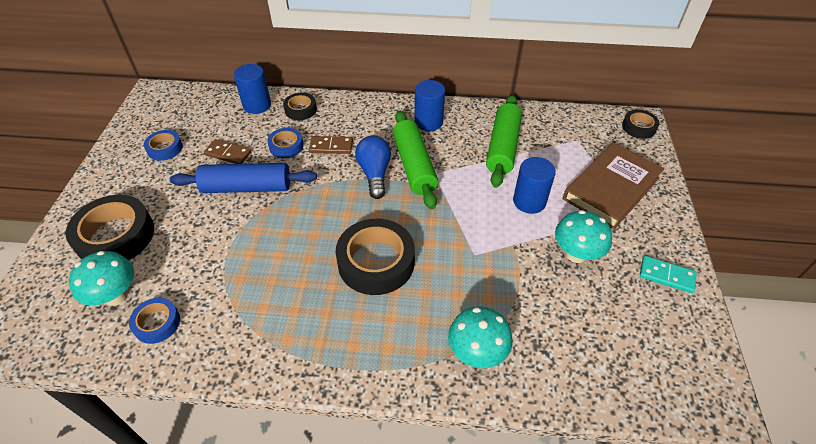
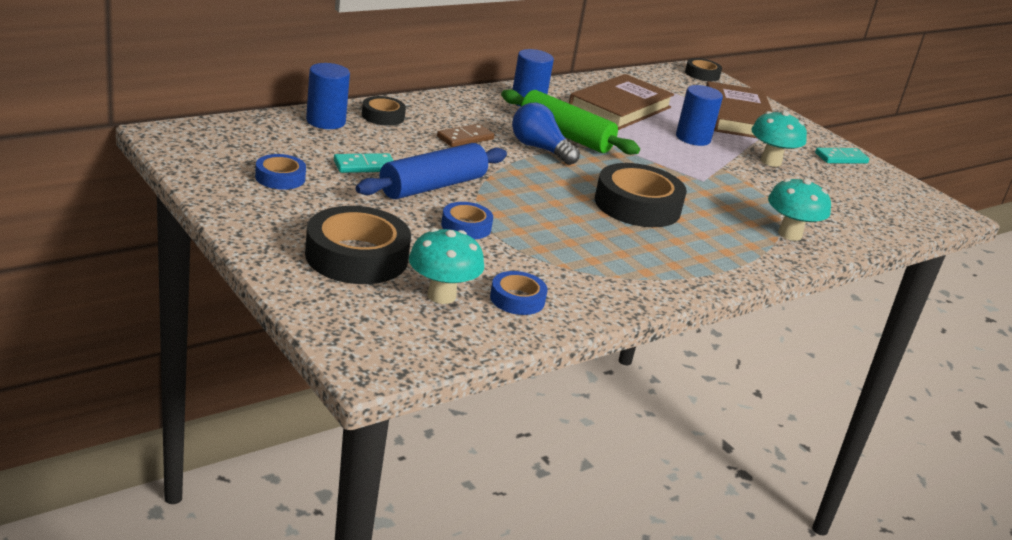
camera: 45 degrees left, 20 degrees down
(228, 153) = (364, 166): brown domino -> turquoise domino
(286, 146) = (418, 147): blue tape -> blue tape (466, 226)
(503, 147) = (620, 107): green rolling pin -> brown book

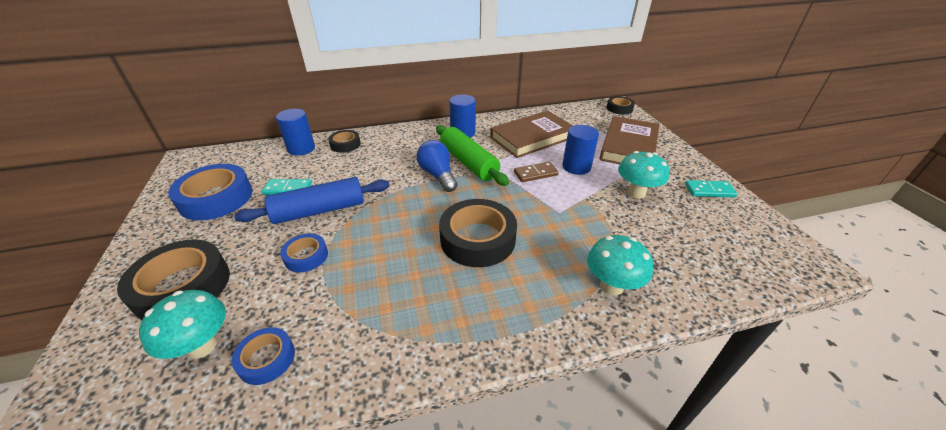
camera: 25 degrees right, 10 degrees up
(280, 178) = (216, 198): blue tape -> blue tape, size x1.88
(465, 138) = (387, 164): brown domino -> brown domino (535, 173)

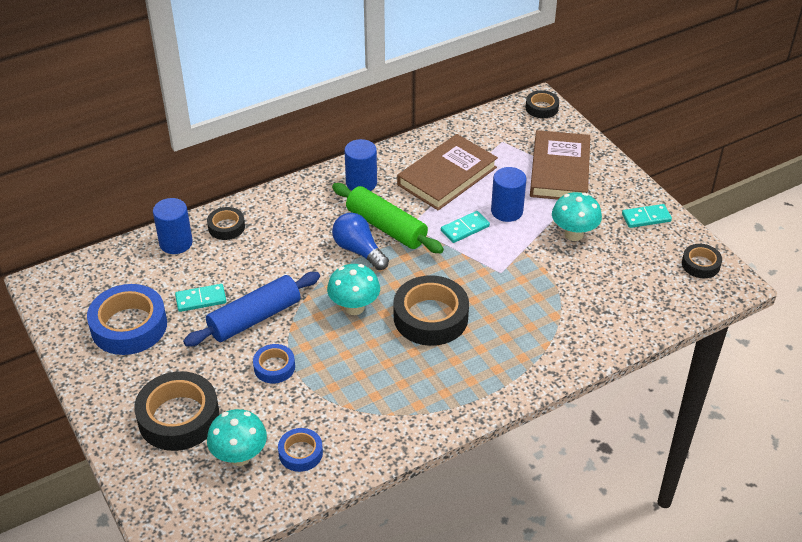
camera: 15 degrees left, 5 degrees up
(535, 173) = (465, 228): brown domino -> turquoise domino
(611, 286) = (562, 337): turquoise mushroom -> turquoise mushroom (354, 307)
(773, 240) = (700, 264): none -> black tape

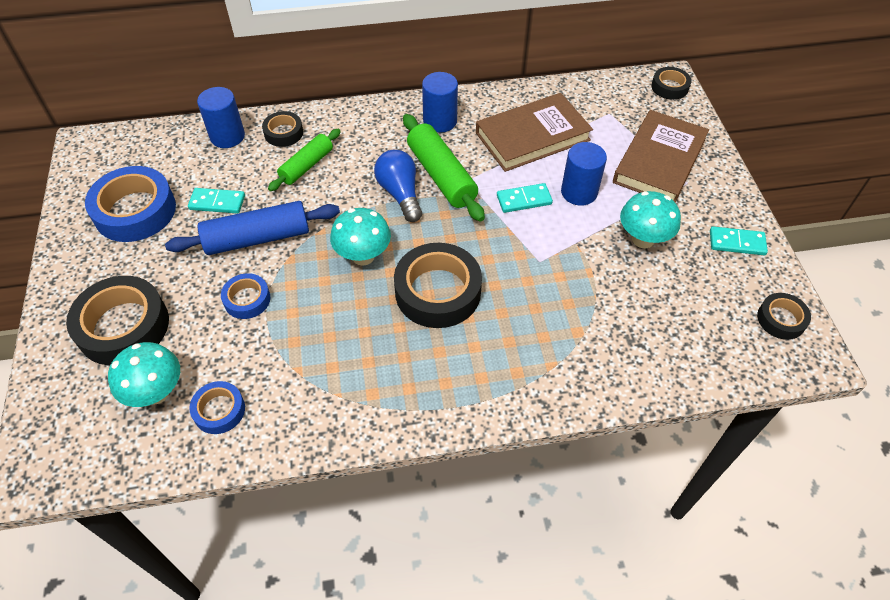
camera: 20 degrees right, 10 degrees up
(263, 249) = (306, 166): none -> green rolling pin

